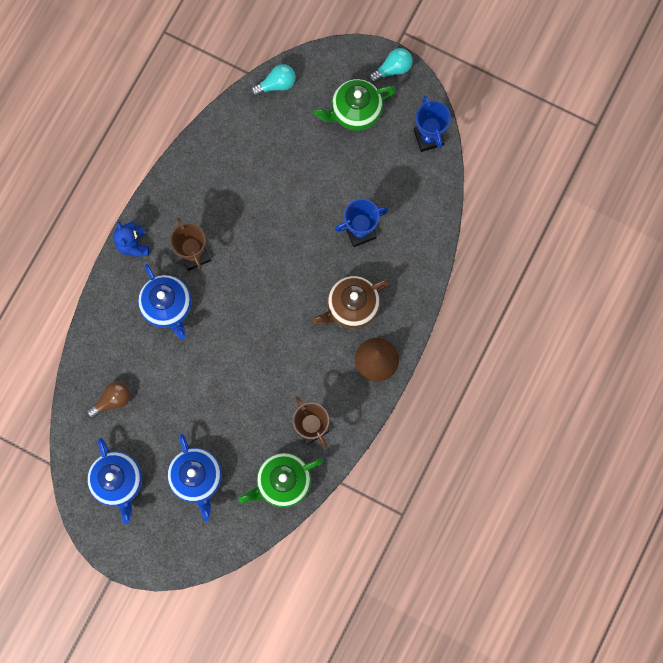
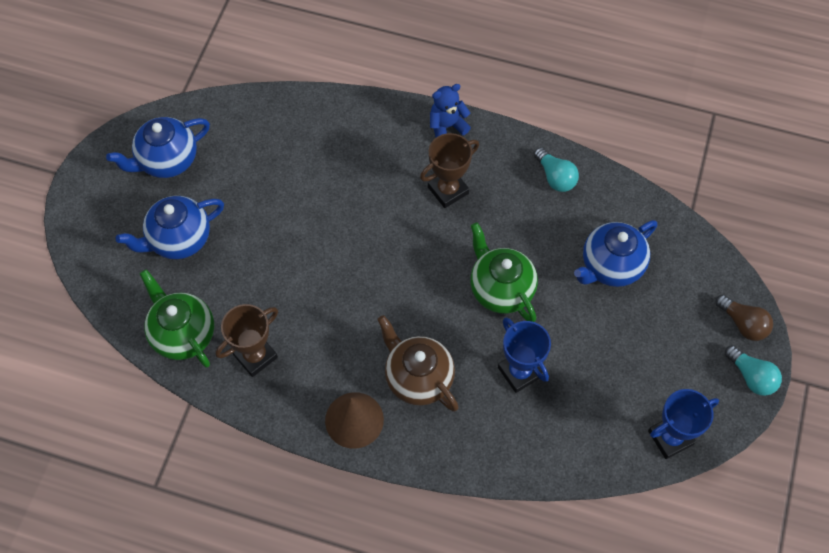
camera: 80 degrees right, 15 degrees down
(112, 400) = (260, 138): brown light bulb -> brown light bulb (743, 324)
(168, 307) = (379, 174): blue teapot -> blue teapot (610, 266)
(276, 84) = (686, 242): turquoise light bulb -> turquoise light bulb (555, 177)
(355, 112) = (678, 339): green teapot -> green teapot (500, 289)

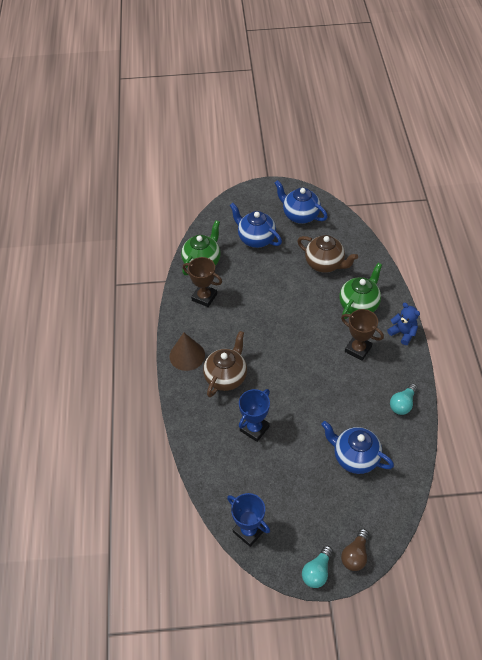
camera: 70 degrees right, 10 degrees down
(280, 167) = (325, 264): none -> brown teapot
(500, 289) = (305, 400): green teapot -> green teapot (359, 305)

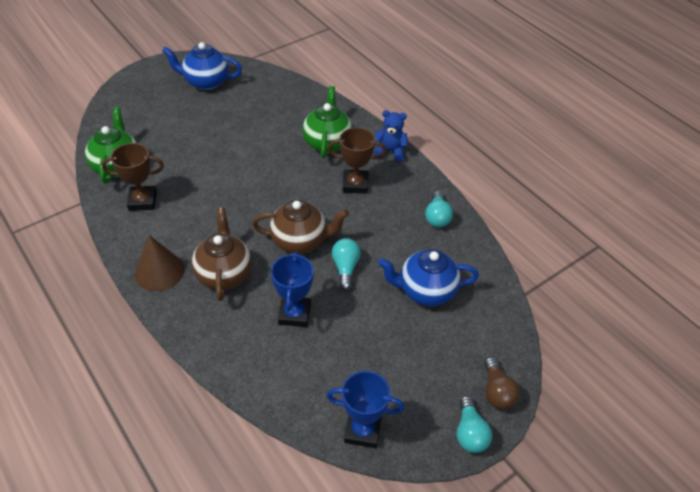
camera: 35 degrees left, 5 degrees down
(255, 239) = (169, 121): blue teapot -> none
(309, 412) = (345, 268): none -> turquoise light bulb
(325, 264) = (264, 118): brown teapot -> brown teapot (300, 241)

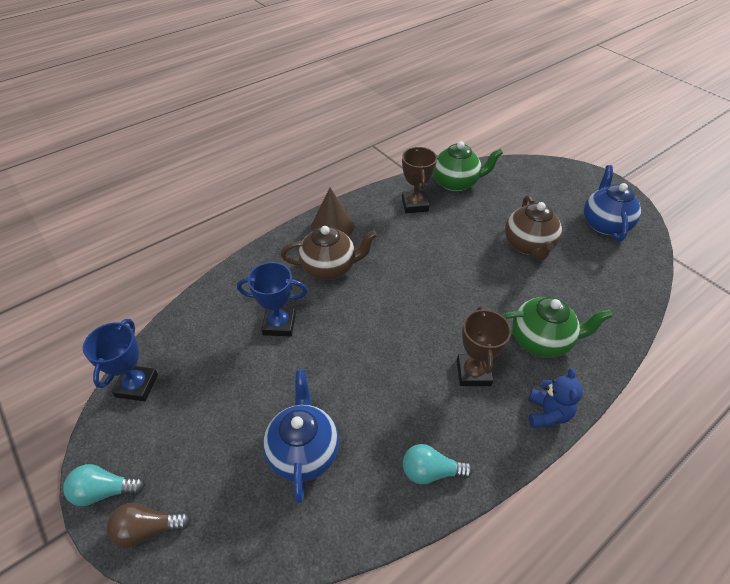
camera: 90 degrees right, 0 degrees up
(300, 241) = (375, 323): brown teapot -> brown teapot (528, 246)
(345, 268) = (339, 366): turquoise light bulb -> none

